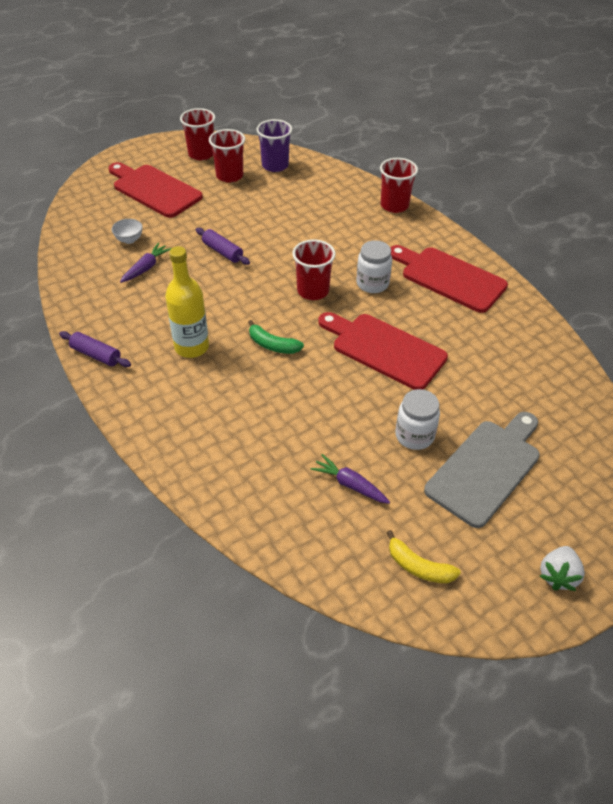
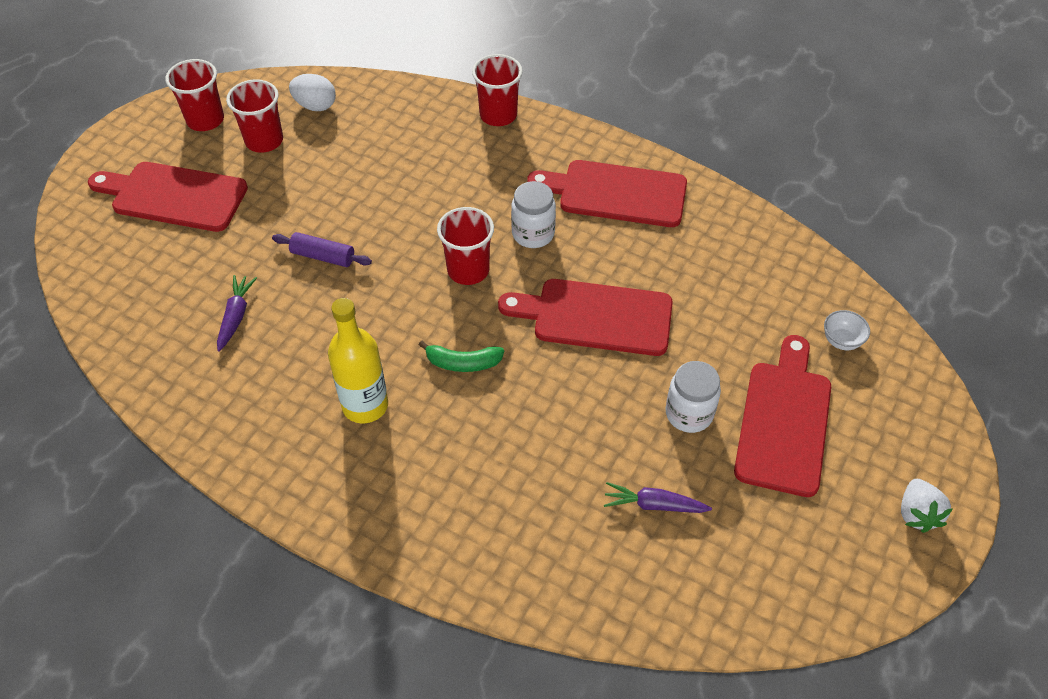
camera: 25 degrees left, 5 degrees up
(96, 355) = (248, 466): purple rolling pin -> none
(129, 240) = (187, 283): white bowl -> white bowl (841, 341)
(275, 165) = (315, 106): purple cup -> white egg
(418, 566) = (778, 569): yellow banana -> none
(486, 468) = (784, 421): grey cutting board -> red cutting board

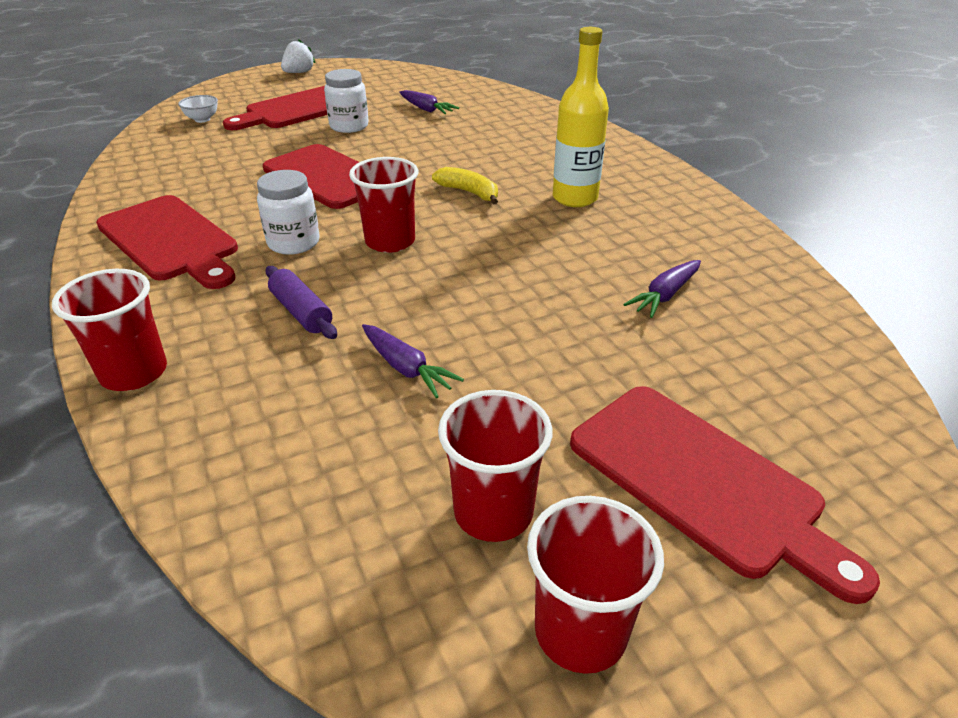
camera: 145 degrees left, 15 degrees down
(315, 106) = (350, 540): white egg -> none
(323, 256) = (526, 310): purple rolling pin -> purple rolling pin (301, 312)
(362, 183) = (406, 368): none -> purple carrot
(463, 363) = (469, 192): green banana -> yellow banana

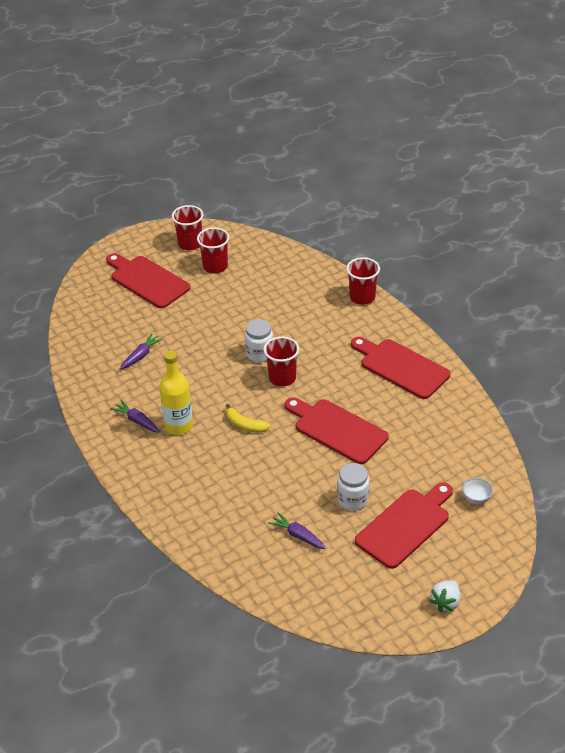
camera: 175 degrees right, 5 degrees up
(293, 243) = (334, 372): white jar -> white jar (259, 354)
(301, 312) = (309, 330): purple rolling pin -> none
(406, 368) = (254, 309): purple carrot -> purple carrot (137, 421)

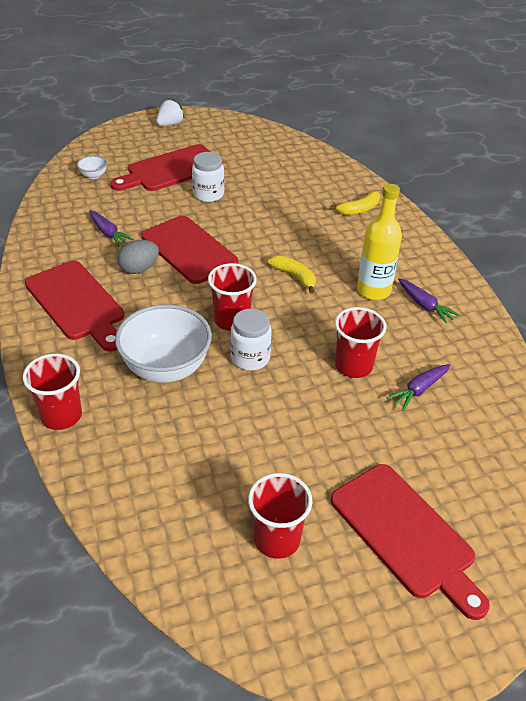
camera: 170 degrees left, 0 degrees up
(190, 244) = (314, 615): red cup -> red cup (353, 366)
(202, 514) = (359, 209): none -> yellow banana
(298, 535) = (271, 179): purple carrot -> purple carrot (108, 233)
(313, 336) = (166, 368): none -> white bowl
(372, 405) = (139, 269): none -> grey egg

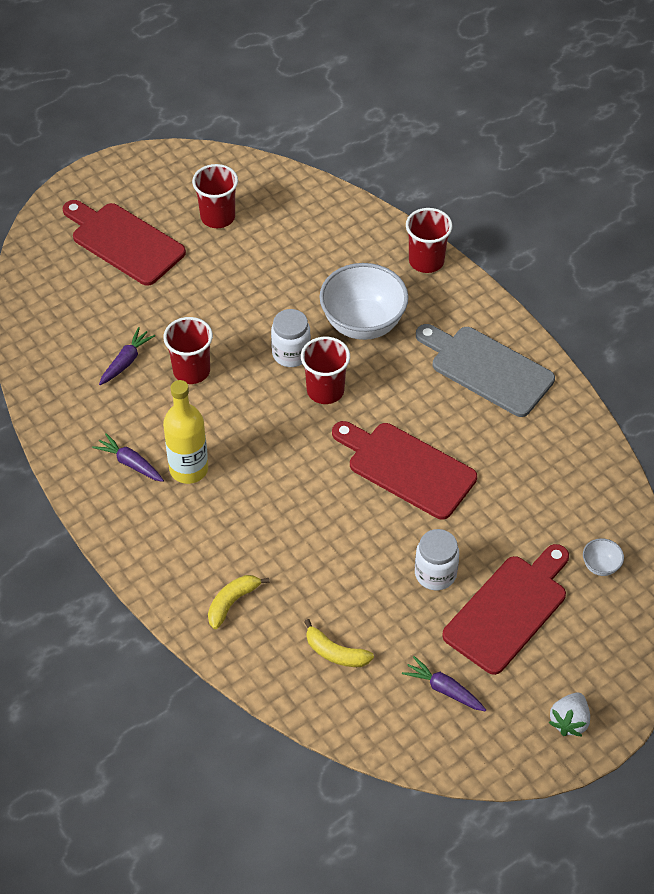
camera: 165 degrees right, 10 degrees up
(77, 303) = (487, 369): red cutting board -> grey cutting board
(108, 233) = (517, 471): purple carrot -> purple carrot (444, 689)
(139, 269) = (452, 429): grey egg -> none
(295, 277) = (280, 465): yellow banana -> yellow banana (335, 653)

